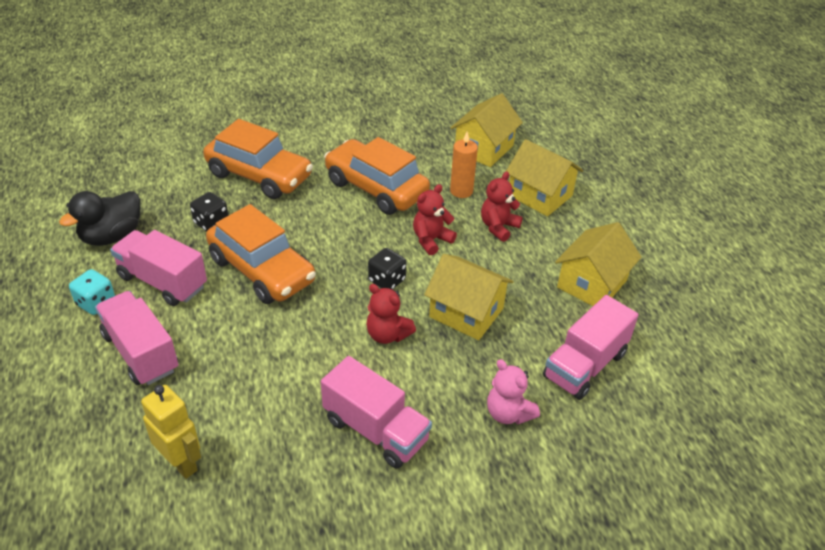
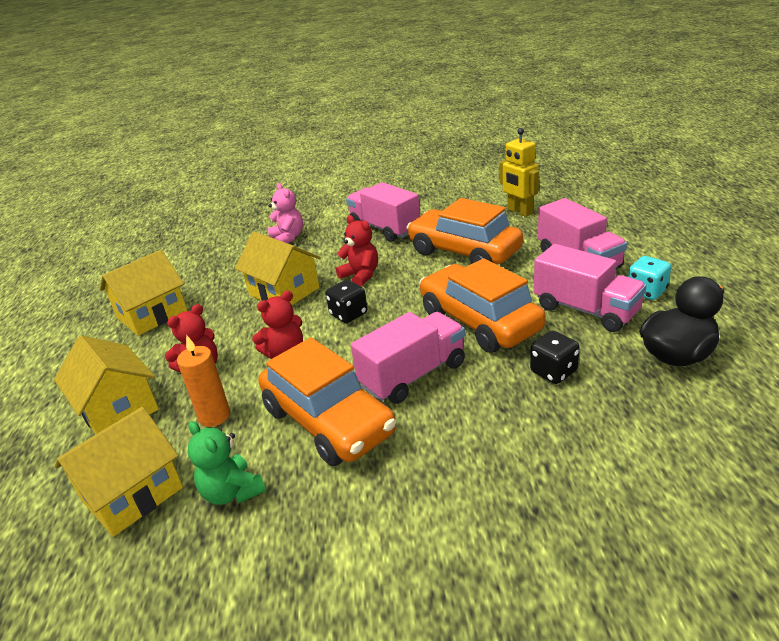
camera: 165 degrees left, 10 degrees down
(259, 175) = (502, 445): orange car -> orange car (464, 252)
(422, 150) = (232, 492): none -> green teddy bear
(585, 365) = (212, 262): pink truck -> pink truck (413, 375)

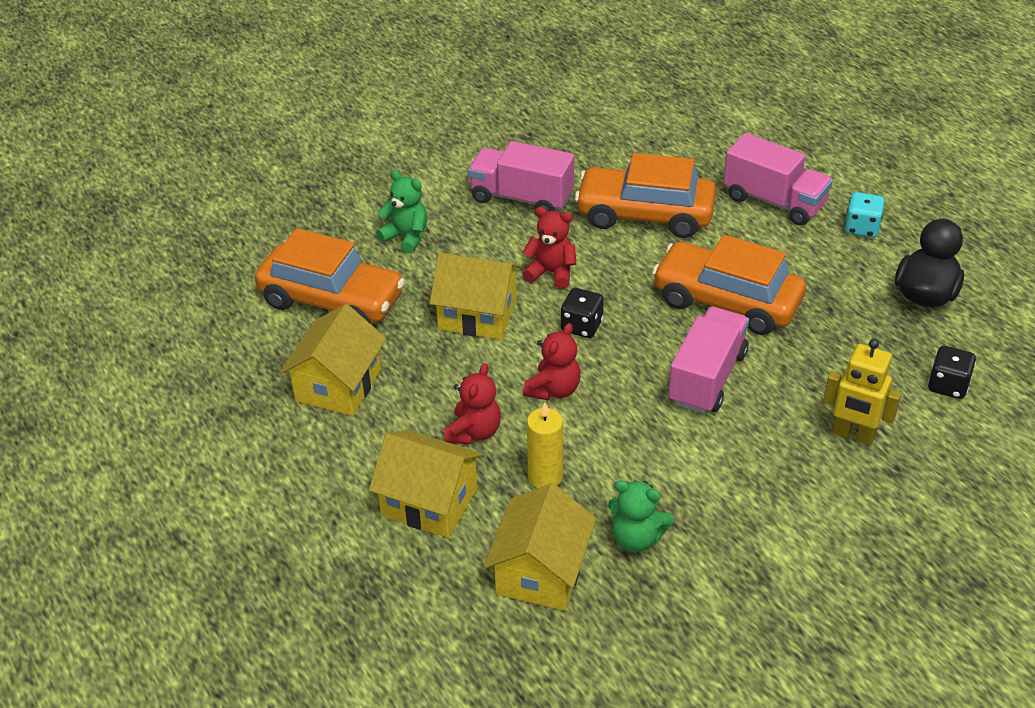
camera: 30 degrees left, 10 degrees up
(214, 416) = (545, 477): orange candle -> yellow candle
(288, 238) = (406, 237): pink teddy bear -> green teddy bear
(328, 421) = (665, 447): orange car -> orange car (332, 300)
(519, 211) = (665, 143): yellow robot -> yellow robot (853, 435)
(553, 372) = (832, 339): black dice -> black dice (948, 386)
(586, 310) = (819, 263): pink truck -> none

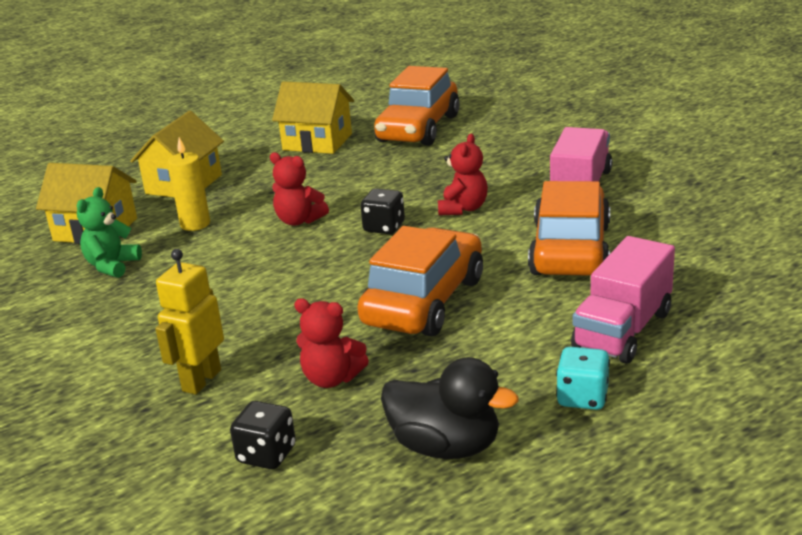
camera: 90 degrees right, 15 degrees down
(406, 237) = (506, 145): green teddy bear -> none
(474, 432) = (254, 193): red teddy bear -> red teddy bear (331, 378)
(477, 315) = (400, 182): yellow house -> none
(707, 378) = (303, 293): pink truck -> none

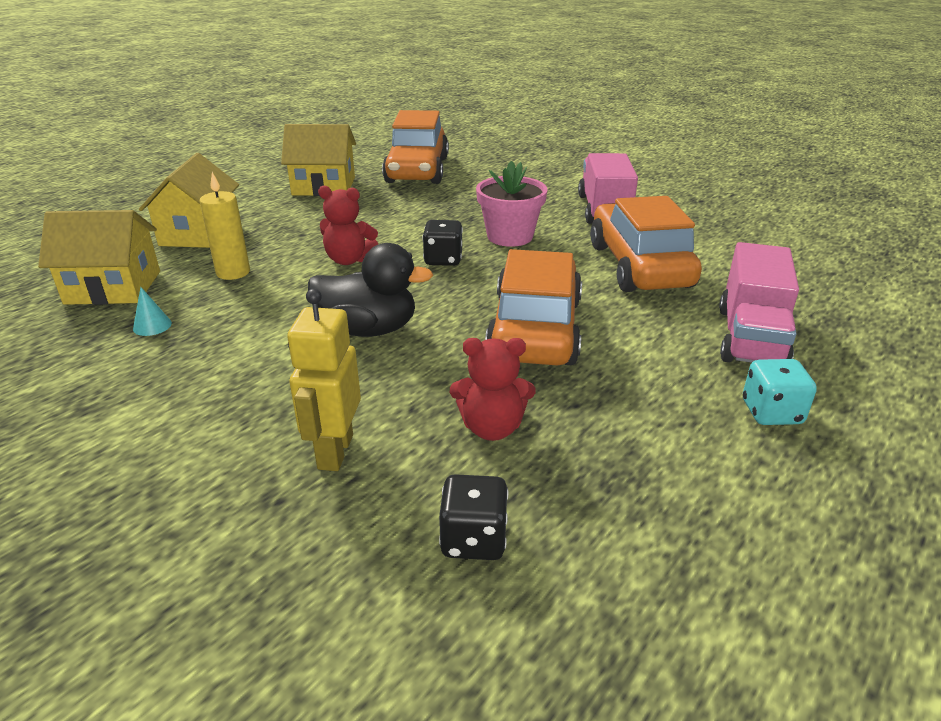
camera: 20 degrees left, 5 degrees up
(112, 266) = (152, 326): green teddy bear -> turquoise cone
(446, 447) = (676, 492): black duck -> black duck (369, 329)
(463, 208) = (510, 236): red teddy bear -> pink flower pot

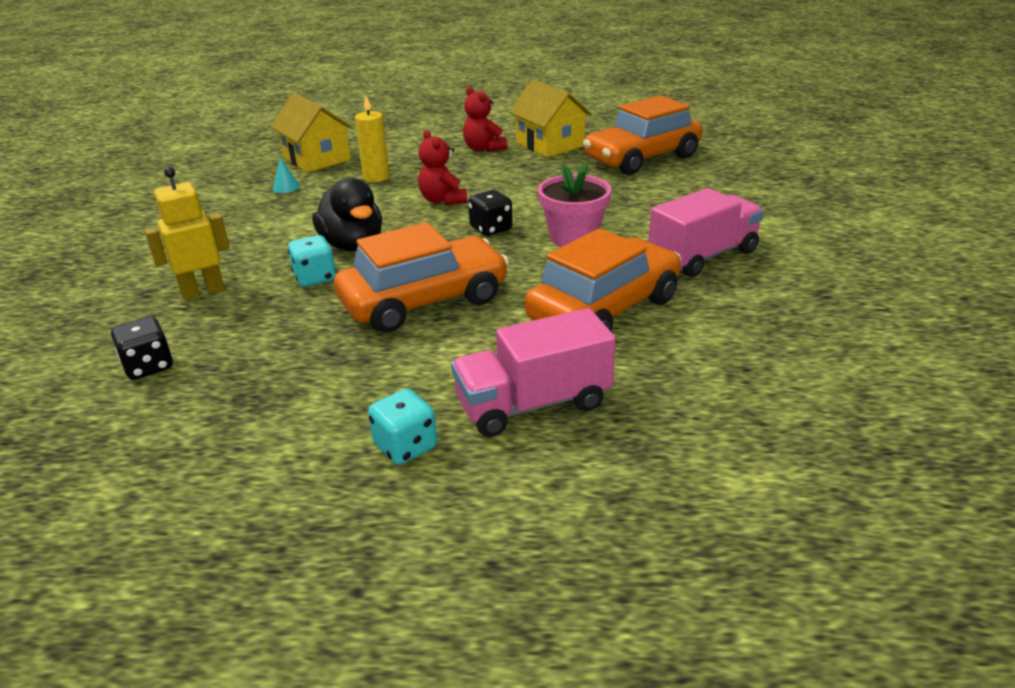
camera: 55 degrees right, 0 degrees up
(199, 233) = (414, 146): yellow house -> none
(409, 370) = (315, 278): none -> turquoise dice
(492, 428) = (272, 331): red teddy bear -> red teddy bear (483, 149)

